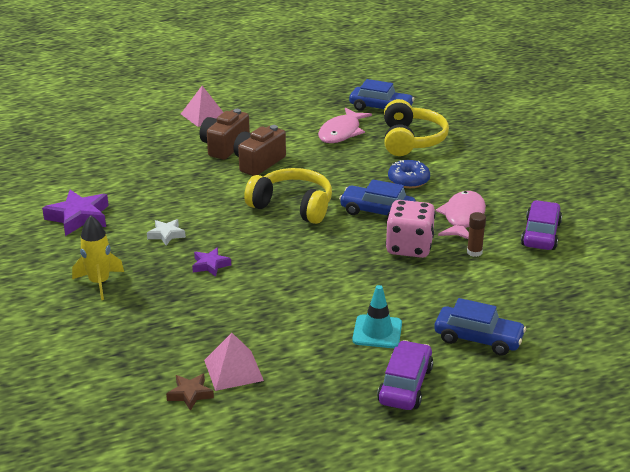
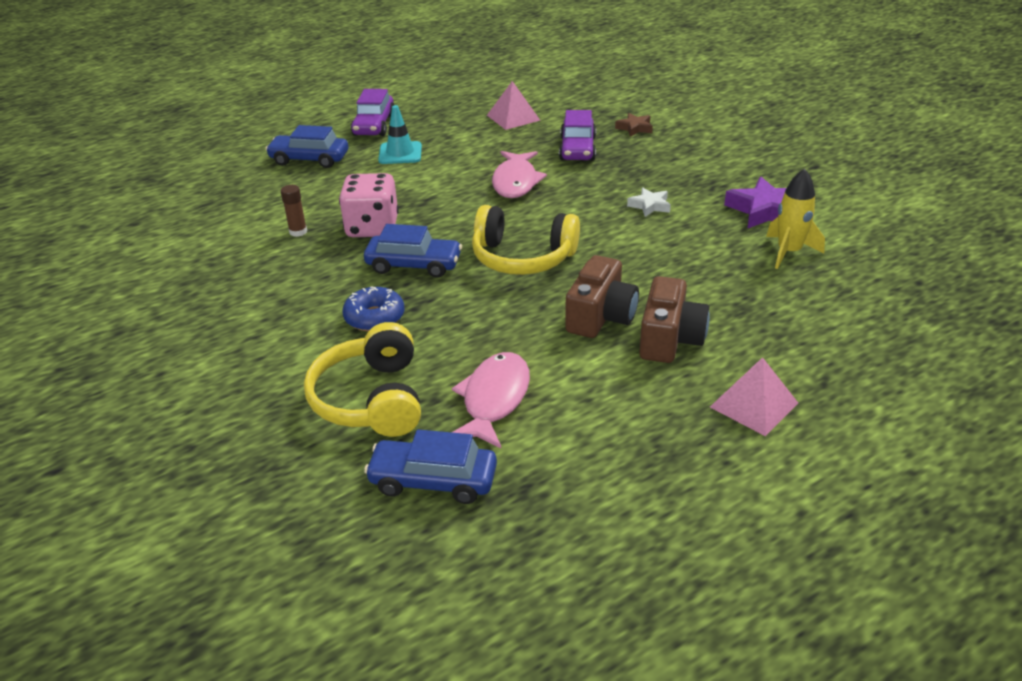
camera: 170 degrees right, 5 degrees up
(99, 283) = (676, 156): yellow rocket -> yellow rocket (789, 252)
(190, 394) = (538, 102): brown star -> brown star (634, 128)
(210, 265) = (581, 184): purple star -> none
(463, 218) = (304, 271): pink fish -> pink fish (515, 182)
(540, 234) = (212, 263): purple car -> purple car (577, 149)

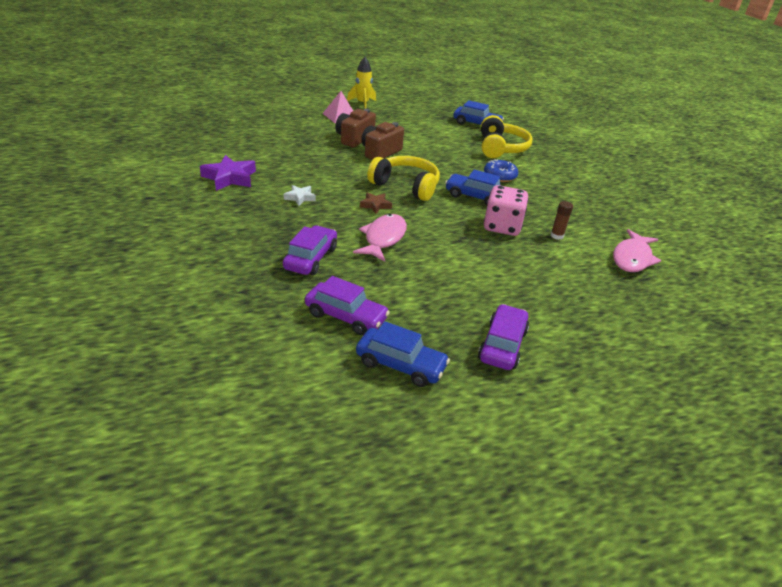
camera: 170 degrees left, 0 degrees up
(309, 159) = (566, 309): blue car -> blue car (400, 364)
(400, 153) = (476, 294): turquoise traffic cone -> none
(494, 399) = (446, 137): pink fish -> pink fish (632, 258)
(513, 117) = (346, 316): pink pyramid -> purple car
(634, 128) = (239, 269): brown star -> brown star (375, 205)
(789, 252) = (250, 155): yellow rocket -> yellow rocket (362, 103)

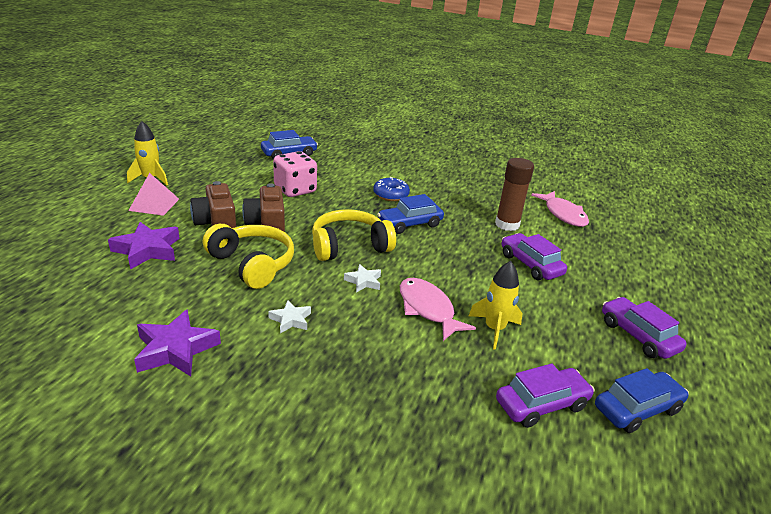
camera: 50 degrees left, 5 degrees down
(296, 134) = (147, 250): none -> purple star
(311, 258) = (419, 375): purple car -> purple car (530, 264)
(375, 205) = (363, 281): brown star -> white star
(402, 272) = (494, 329): none -> yellow rocket
(501, 148) = (346, 168): yellow headphones -> yellow headphones (252, 264)
(502, 226) = (470, 239): pink dice -> pink dice (295, 190)
(557, 236) = (507, 224): brown glue stick -> brown glue stick, size x1.92

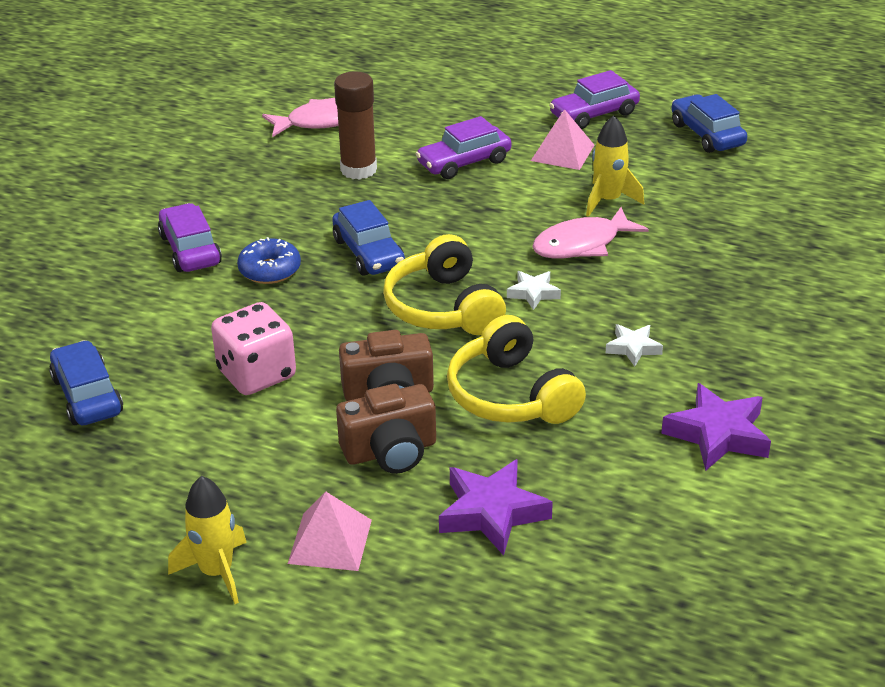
camera: 85 degrees left, 5 degrees up
(252, 264) = (511, 395): yellow headphones -> yellow headphones turned 75 degrees counterclockwise
(541, 404) = (719, 184): purple car -> purple car (190, 250)
(563, 312) = (562, 152): none -> pink pyramid

